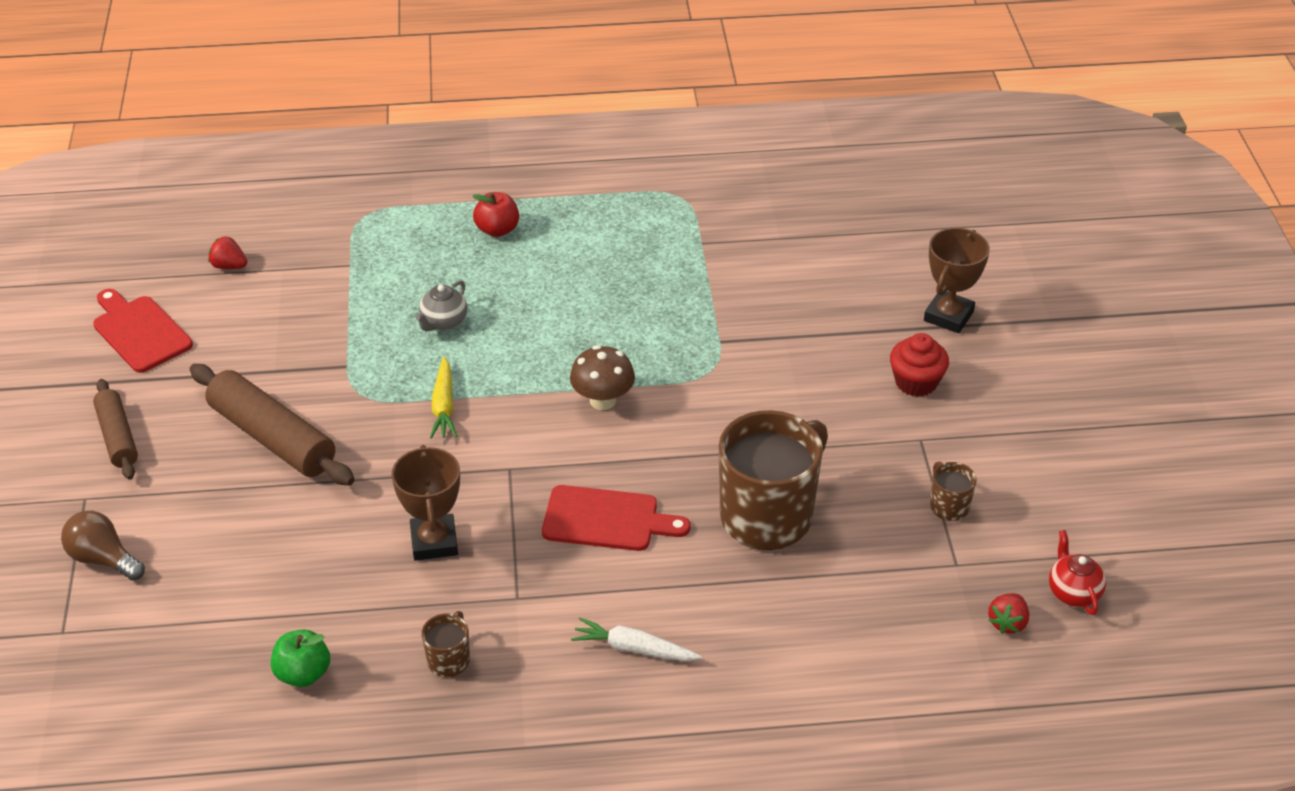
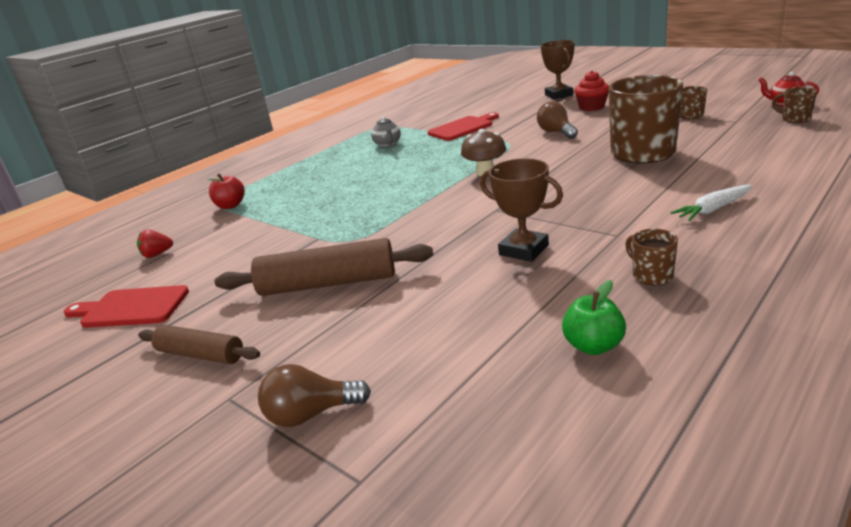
camera: 40 degrees left, 15 degrees down
(443, 322) = (344, 200): grey teapot -> grey teapot (388, 144)
(443, 406) = (409, 216): yellow carrot -> none
(497, 230) = (310, 170): red apple -> red apple (231, 206)
(606, 519) = (584, 192): red cutting board -> red cutting board (462, 128)
(784, 396) = (556, 132): none -> brown light bulb
(1007, 623) = (795, 119): red strawberry -> brown mug

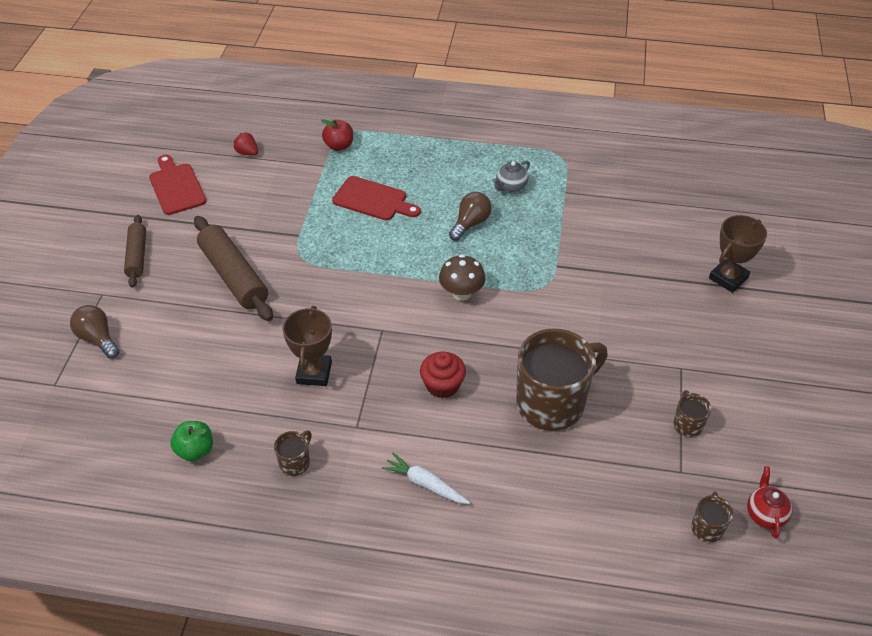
camera: 55 degrees right, 20 degrees up
(462, 128) = (579, 229): red cutting board -> red cutting board (373, 200)
(556, 132) = (590, 315): brown light bulb -> brown light bulb (470, 224)
(592, 107) = (690, 323): red cupcake -> red cupcake (442, 385)

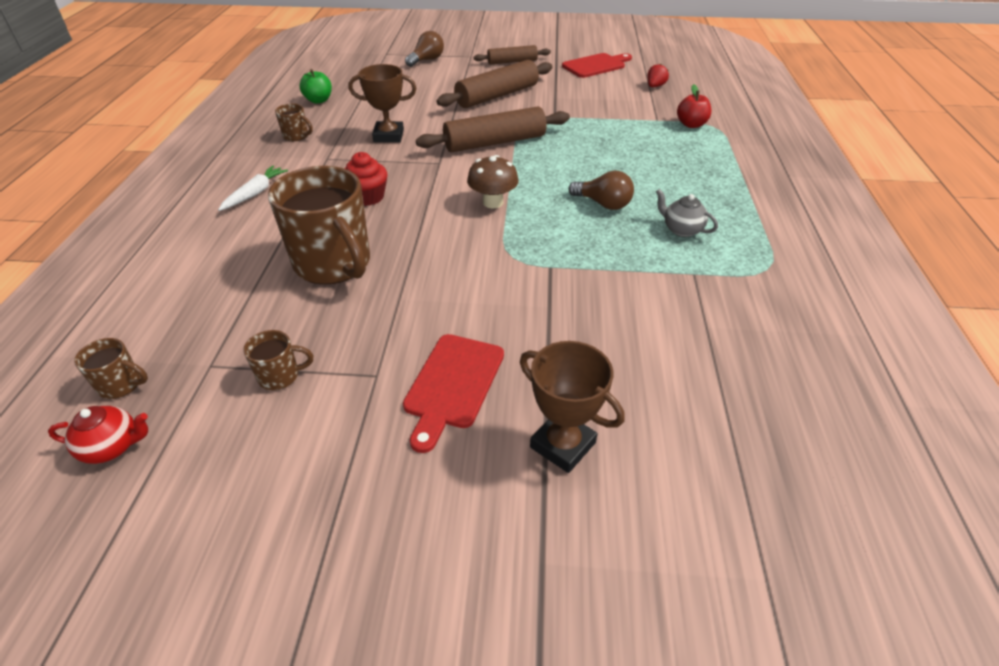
camera: 85 degrees right, 5 degrees down
(347, 285) = (495, 142): none -> brown rolling pin
(373, 200) = (618, 147): red cutting board -> red cutting board (453, 384)

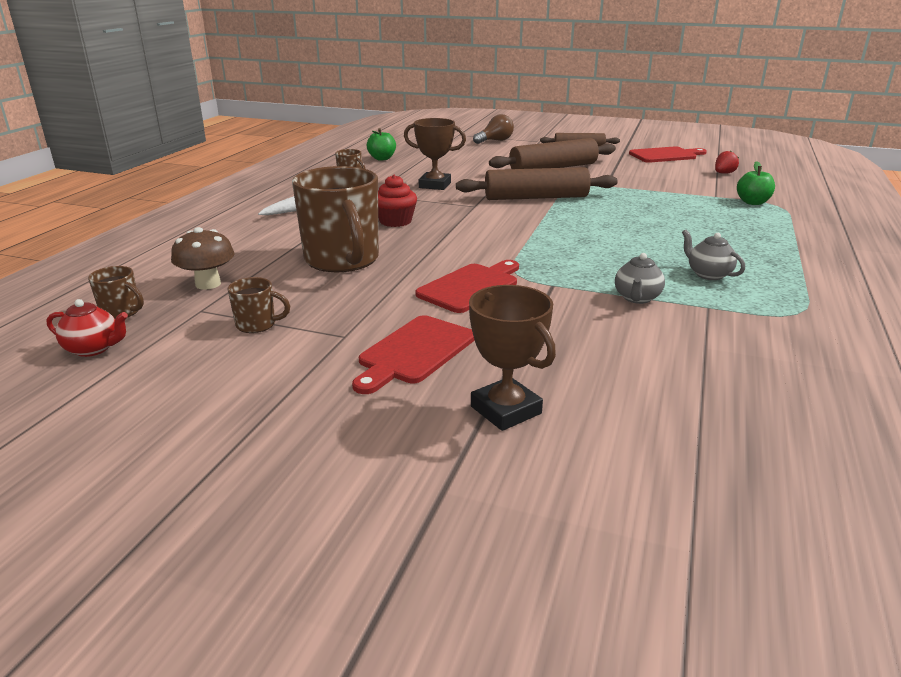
camera: 15 degrees right, 15 degrees down
(475, 282) = (470, 287): none -> red cutting board
(493, 202) = (514, 236): brown mushroom -> brown mushroom (208, 284)
(603, 204) = (629, 248): brown light bulb -> none
(630, 272) = (637, 298): none -> grey teapot
(691, 124) = (752, 202): red apple -> green apple

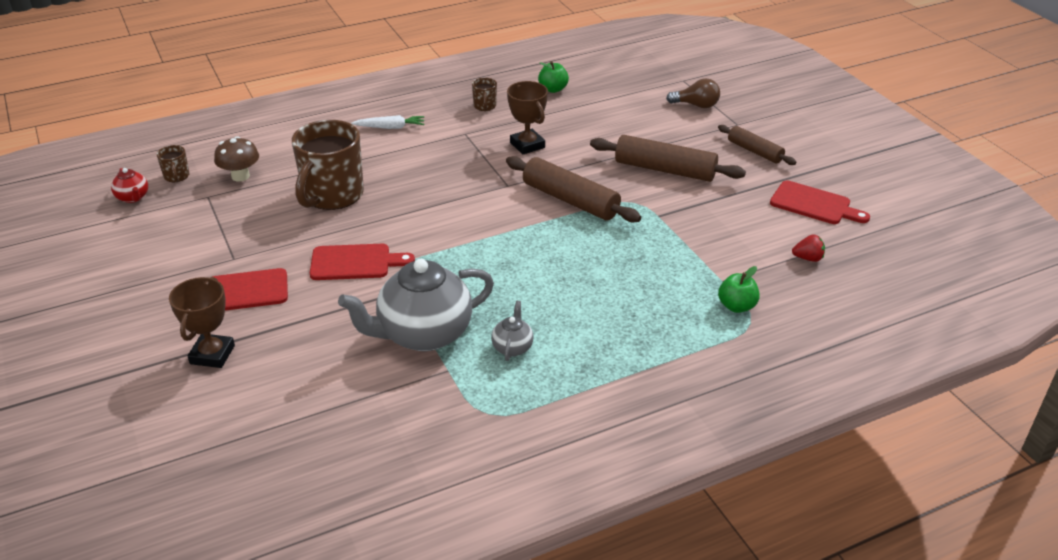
camera: 45 degrees right, 10 degrees up
(257, 325) = (212, 224): brown mug -> none
(395, 221) = (426, 174): red cupcake -> none
(637, 298) = (423, 334): grey teapot -> grey teapot, size x2.28

